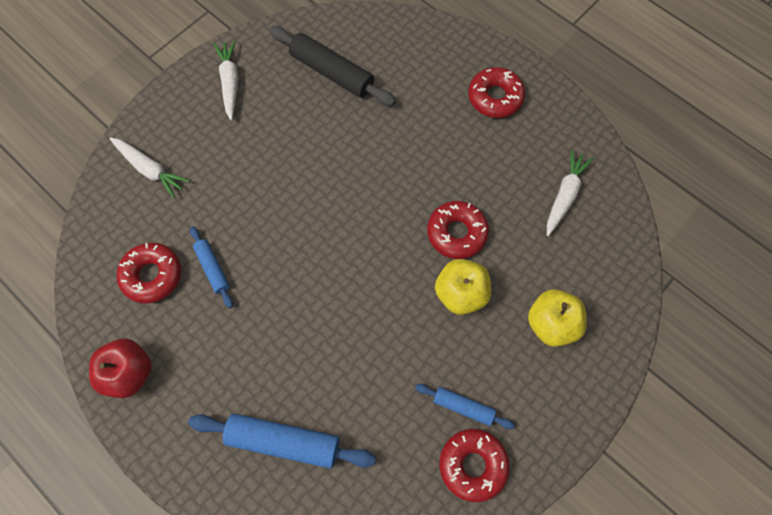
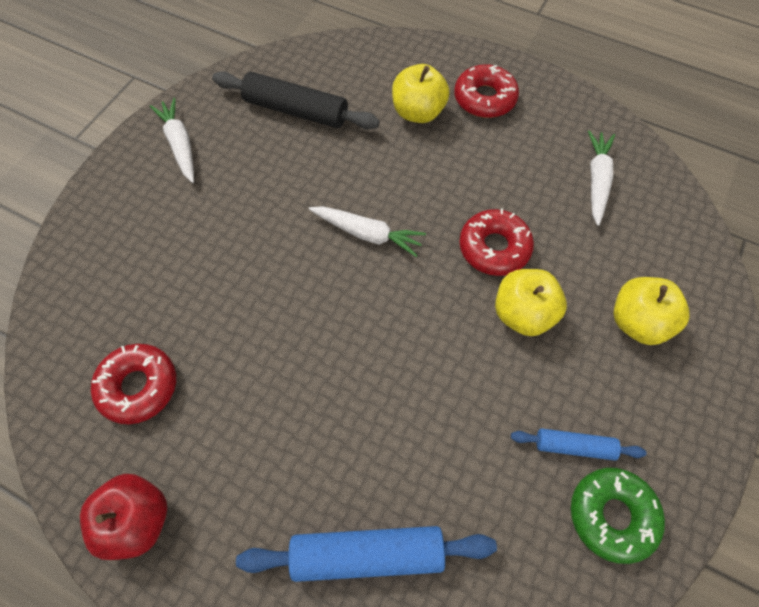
camera: 15 degrees left, 5 degrees down
(150, 169) = (106, 261): white carrot -> white carrot (367, 234)
(213, 268) = (215, 359): blue rolling pin -> none
(433, 97) = (418, 112): none -> yellow apple
(472, 465) = (612, 515): red donut -> green donut

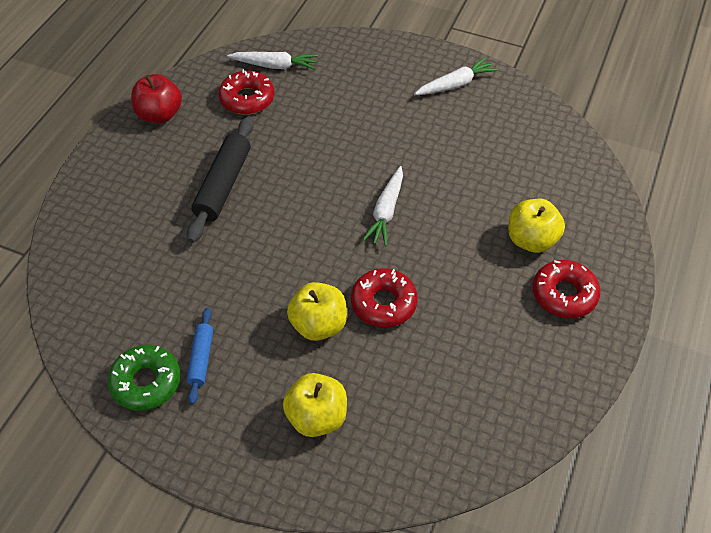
camera: 85 degrees right, 10 degrees down
(296, 110) = (510, 151): black rolling pin -> black rolling pin (223, 185)
(367, 554) = (130, 231): blue rolling pin -> none
(597, 180) = (477, 393): white carrot -> white carrot (275, 66)

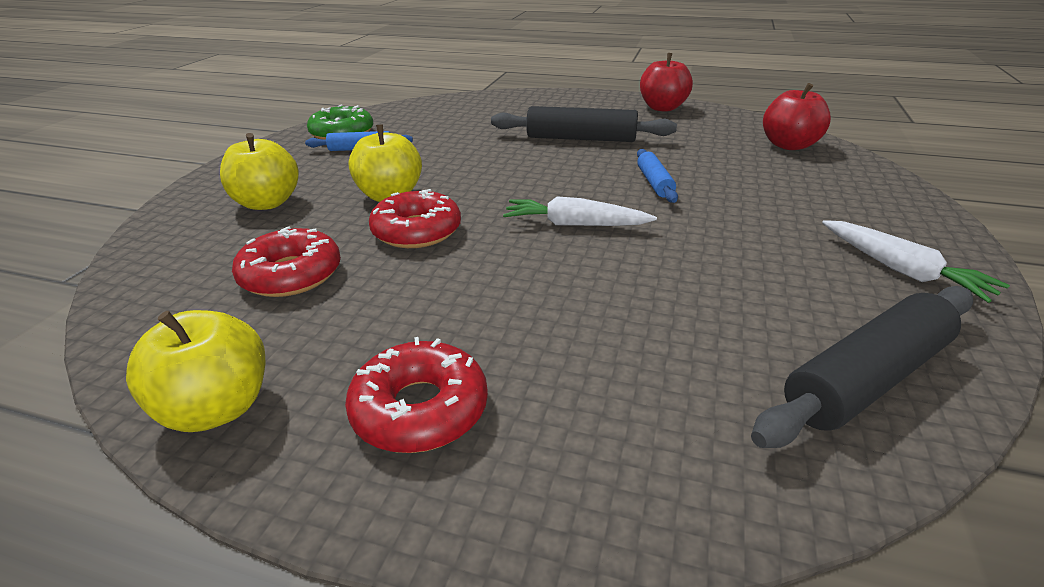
camera: 85 degrees right, 20 degrees down
(247, 99) = (718, 137): red donut -> red donut (291, 275)
(275, 66) = (789, 145): white carrot -> red apple
(327, 157) = (654, 183): none -> blue rolling pin
(531, 240) = (553, 364): yellow apple -> yellow apple (217, 408)
(540, 132) = (866, 379): none -> black rolling pin

